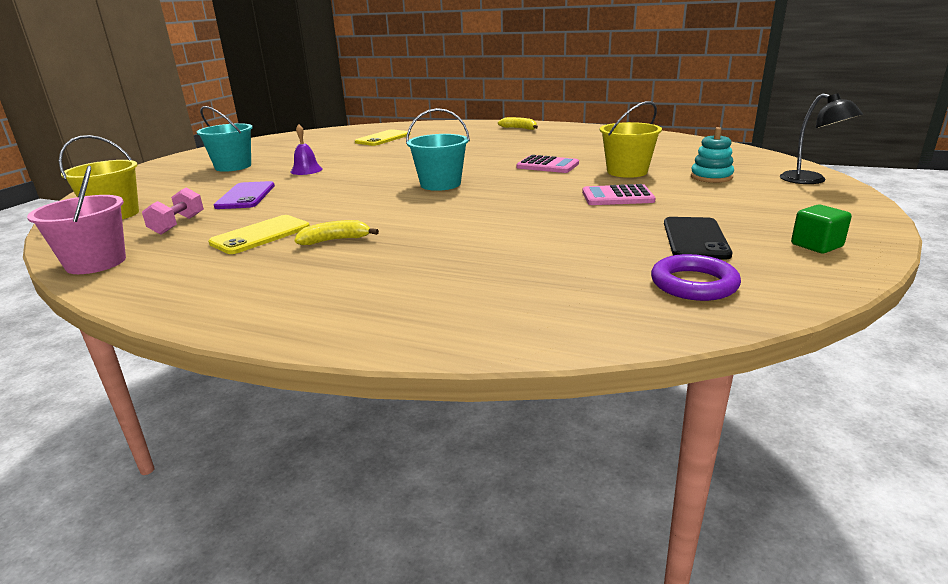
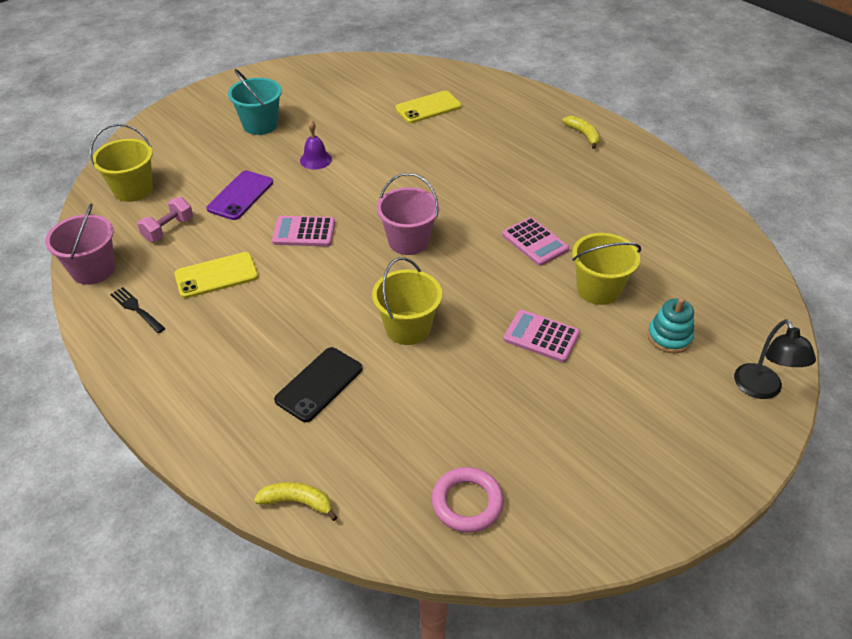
camera: 25 degrees right, 20 degrees up
(176, 272) = (136, 309): none -> black fork
(333, 199) = (304, 232): none -> pink calculator
(335, 240) = (263, 309): yellow banana -> yellow banana (298, 502)
(440, 184) = (408, 241): turquoise bucket -> pink bucket
(496, 217) = (408, 328): none -> yellow bucket
(693, 284) = (467, 502): purple ring -> pink ring
(695, 239) = (535, 440): black phone -> black phone (319, 384)
(816, 245) = (624, 500): green cube -> none

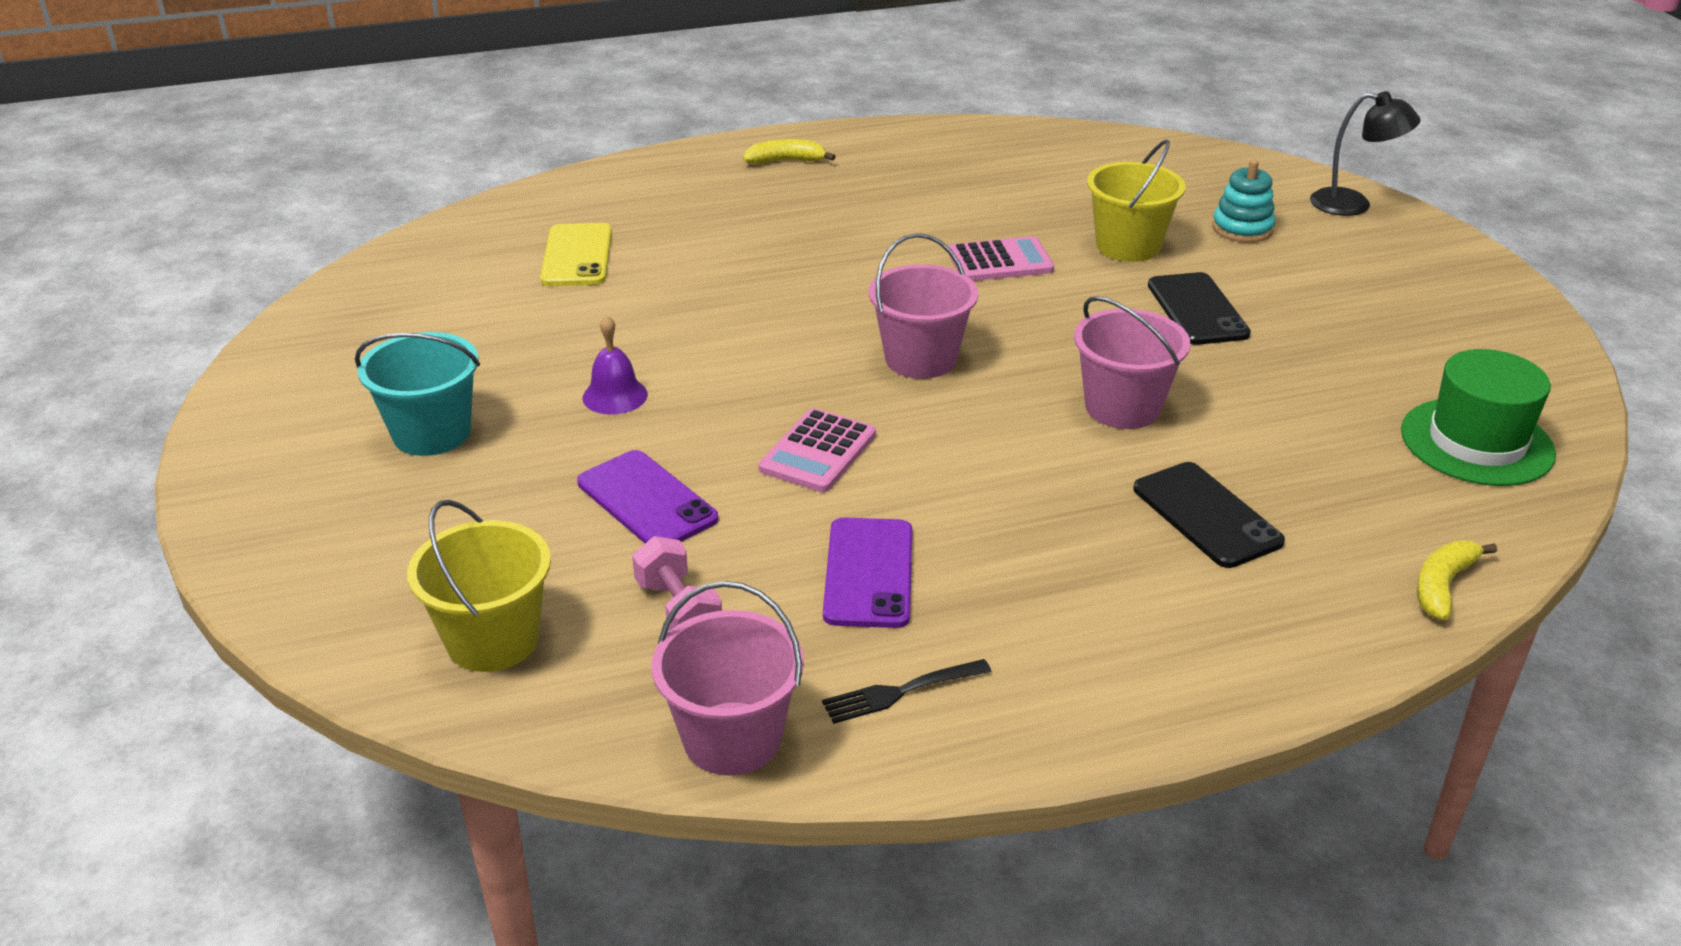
camera: 65 degrees left, 10 degrees down
(216, 275) = (868, 573): yellow phone -> purple phone
(408, 328) = (1122, 407): yellow bucket -> pink bucket
(467, 502) = (1477, 442): pink ring -> green hat
(541, 336) = (1197, 310): pink calculator -> black phone

